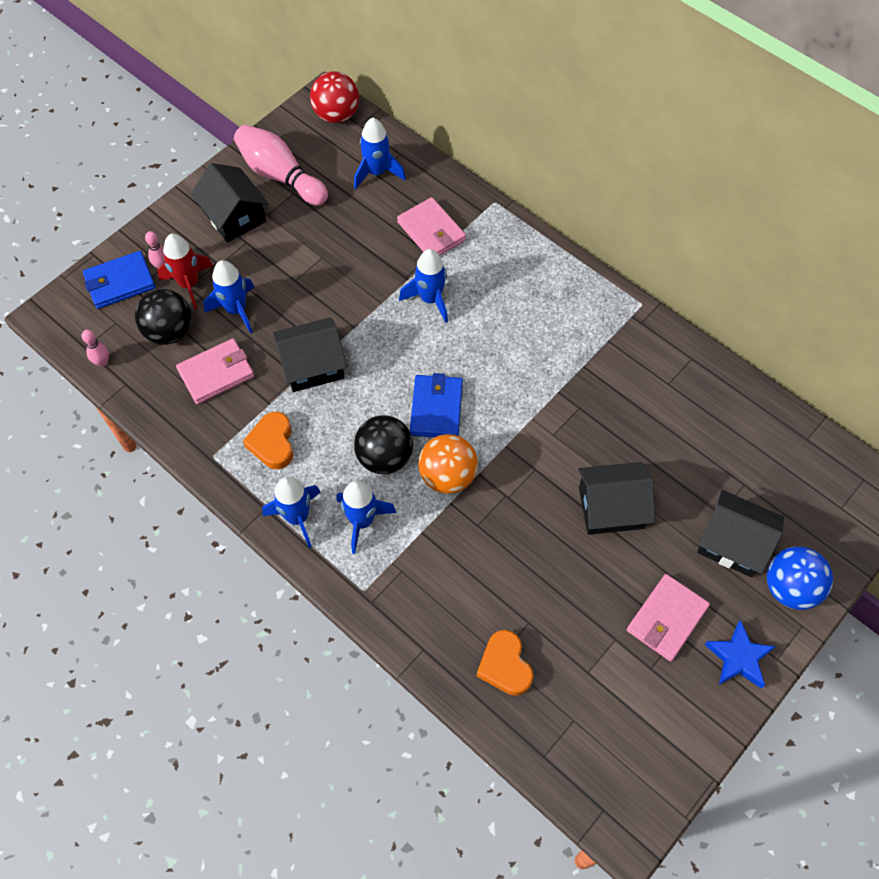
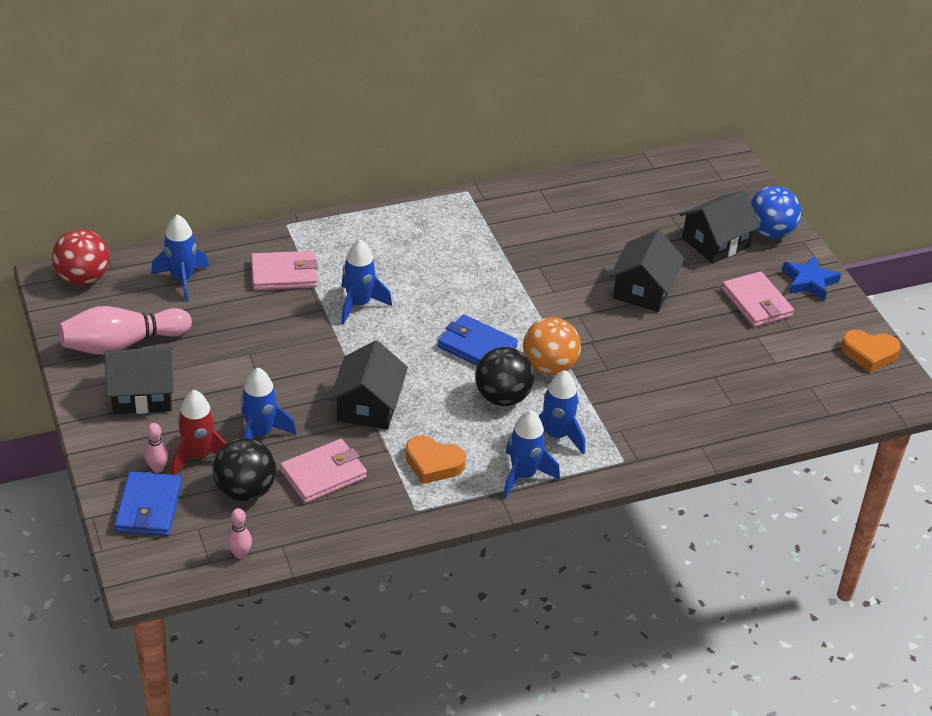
camera: 65 degrees left, 20 degrees down
(216, 373) = (323, 474): pink wallet -> pink wallet turned 60 degrees clockwise
(505, 666) = (743, 405): orange heart -> orange heart (869, 354)

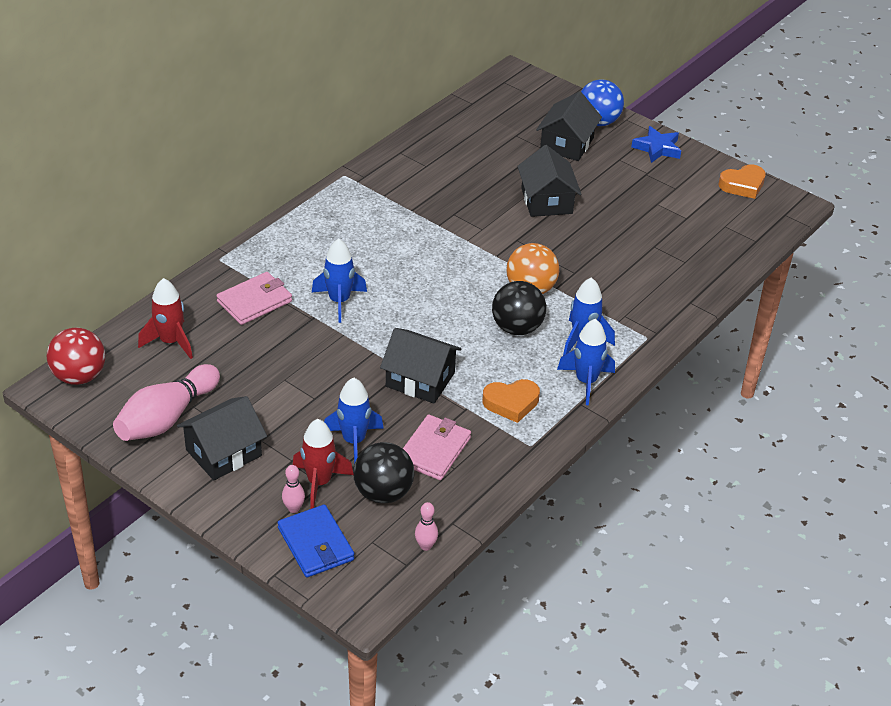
camera: 30 degrees left, 0 degrees up
(182, 280) = (171, 342): blue rocket -> red rocket
(368, 406) = (420, 380): black house -> black house turned 45 degrees counterclockwise
(477, 347) = (462, 296): blue wallet -> none
(756, 303) = (635, 178): pink wallet -> none

